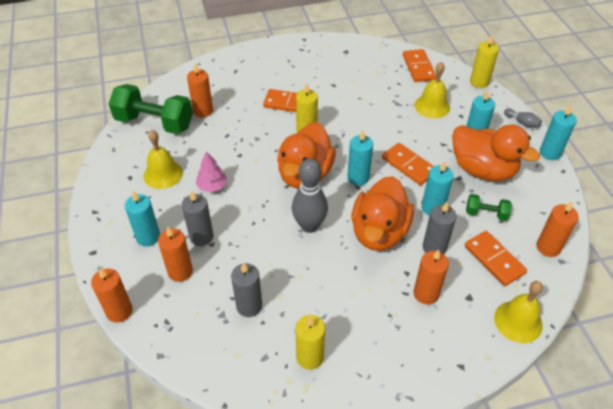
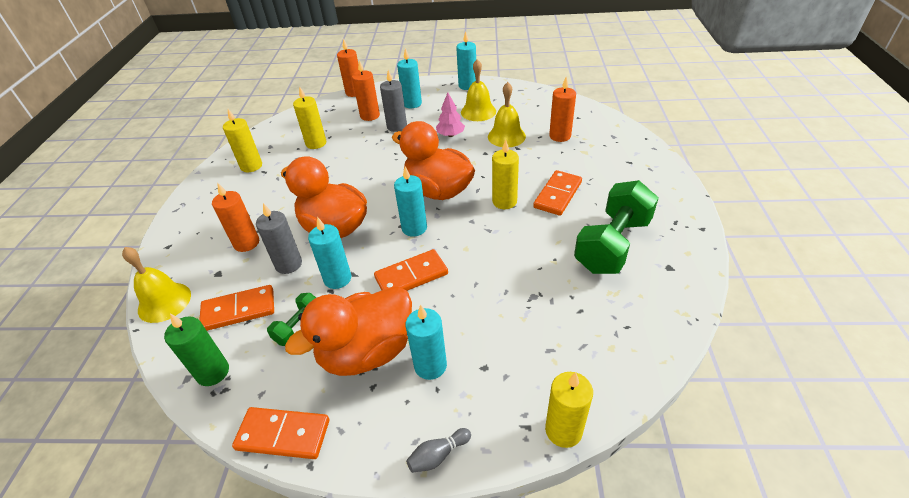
camera: 110 degrees right, 5 degrees down
(154, 123) = (549, 109): green dumbbell -> green dumbbell (612, 245)
(249, 306) = (316, 143): grey candle -> yellow candle
(309, 226) = (371, 184): grey bowling pin -> none
(418, 67) = (618, 348): orange domino -> orange domino (283, 434)
(432, 106) = (516, 336): yellow bell -> yellow bell (506, 136)
(548, 247) = (213, 372): orange candle -> green candle
(550, 153) = (354, 465): turquoise candle -> turquoise candle (467, 86)

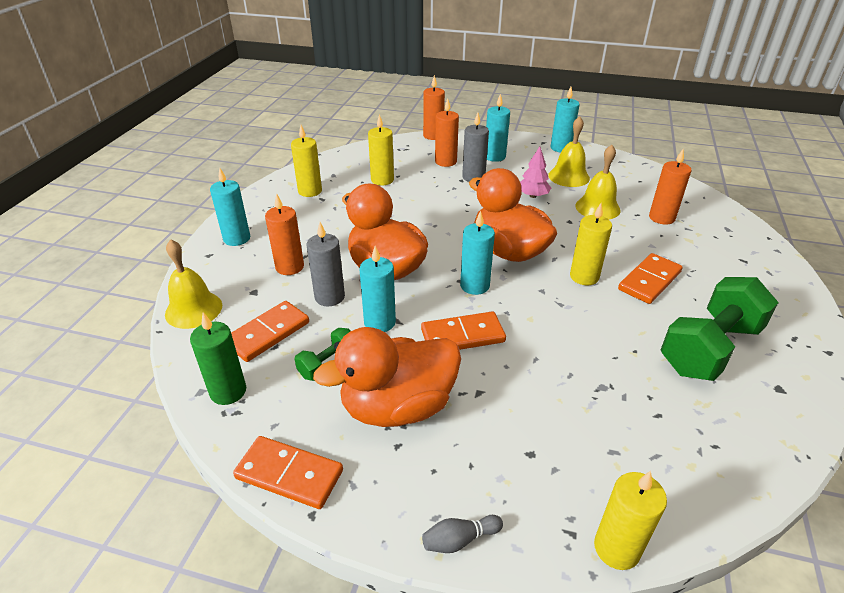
camera: 10 degrees right, 5 degrees down
(239, 310) = (268, 333): orange domino -> orange domino turned 45 degrees counterclockwise
(430, 366) = (467, 437): turquoise candle -> turquoise candle (237, 238)

